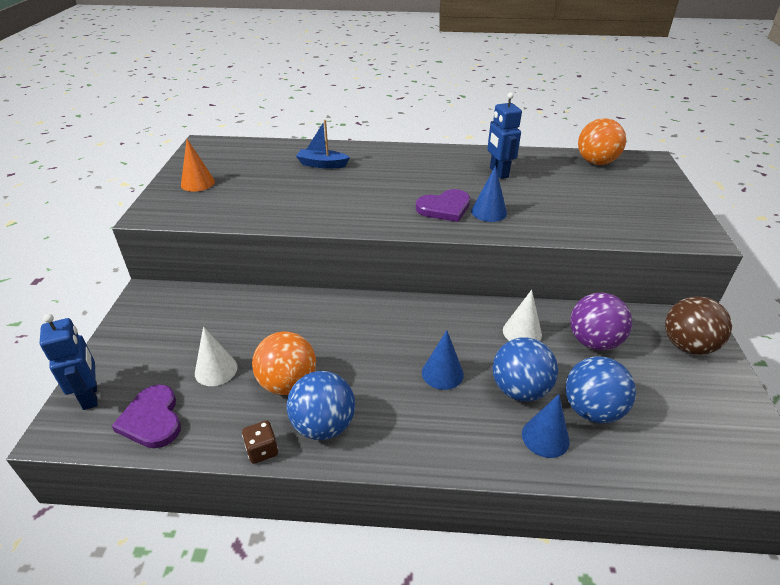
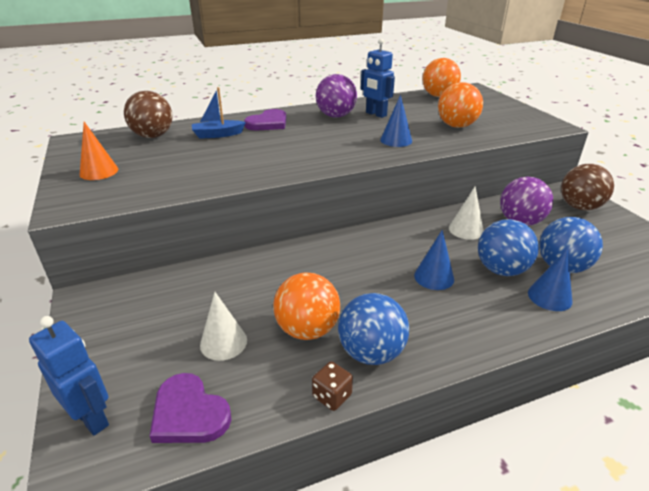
camera: 25 degrees left, 5 degrees down
(266, 153) = (153, 136): none -> brown ball
(444, 208) = (358, 144): purple heart -> purple heart (268, 123)
(453, 166) = (335, 116): none -> purple ball
(576, 209) = (456, 126): none -> orange ball

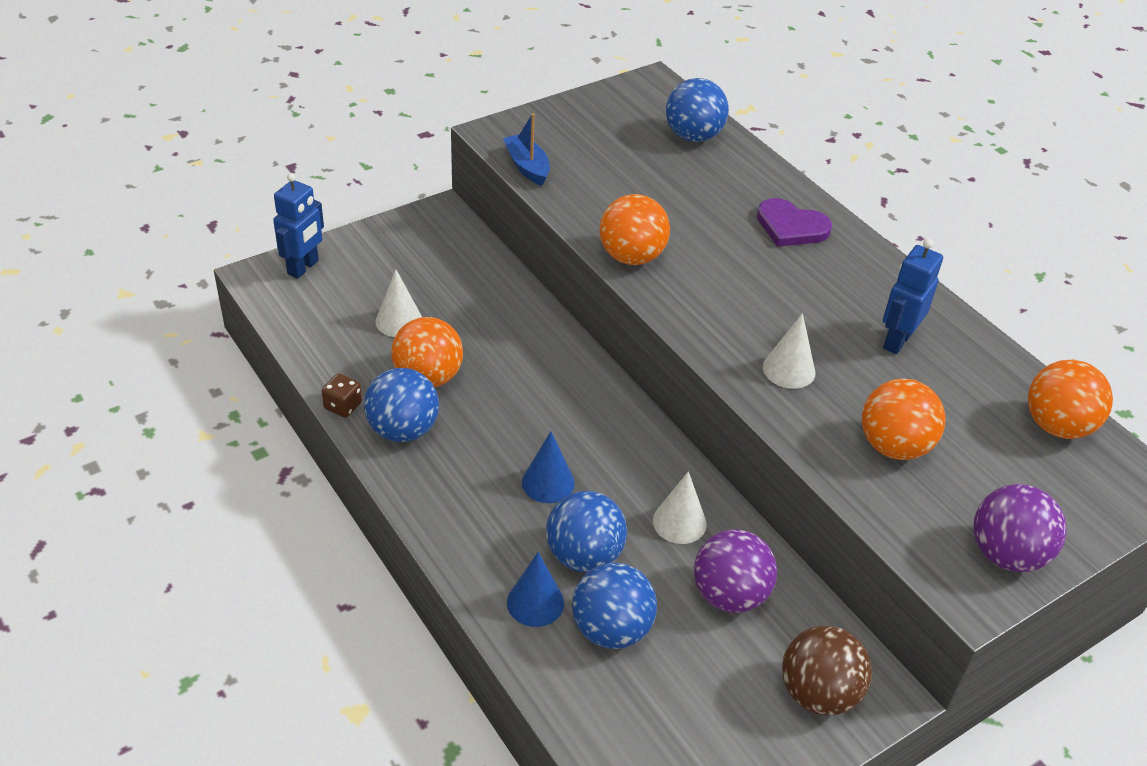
camera: 75 degrees right, 10 degrees up
(99, 171) = (578, 127): orange cone -> none
(153, 136) = (693, 136): brown ball -> blue ball
(189, 413) = (314, 319): purple heart -> none
(218, 135) = (724, 188): blue boat -> blue boat (527, 167)
(272, 170) = (631, 257): none -> orange ball
(335, 116) = (861, 294): purple ball -> purple ball (1006, 554)
(396, 140) = (789, 369): blue cone -> white cone

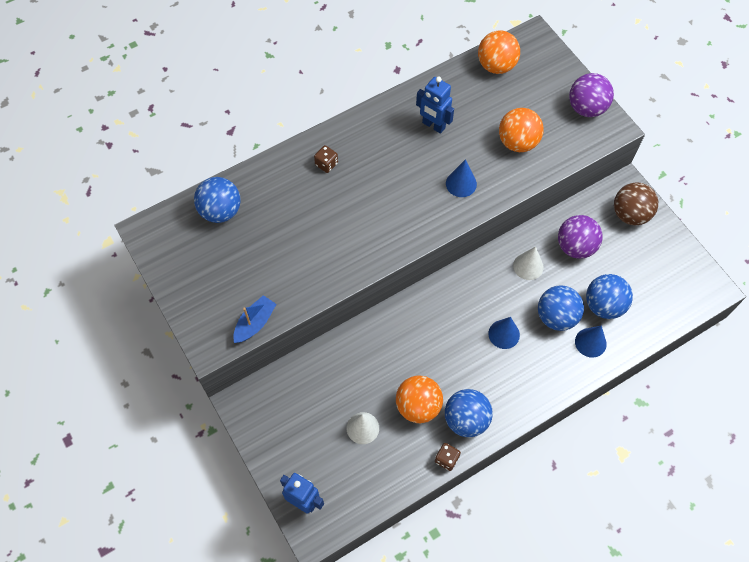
camera: 85 degrees left, 20 degrees up
(527, 167) = (255, 323): blue boat -> blue boat turned 150 degrees clockwise
(631, 257) = (359, 260): orange ball -> none
(789, 369) = (461, 183): white cone -> blue cone
(791, 227) = (326, 164): purple heart -> brown dice

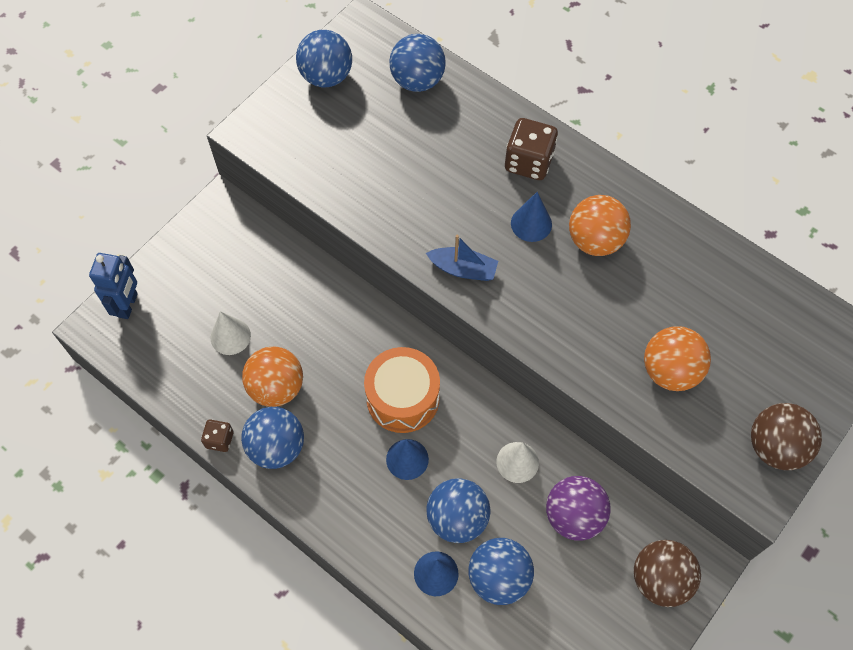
camera: 70 degrees right, 0 degrees up
(185, 273) = (326, 76): none -> blue ball
(255, 323) = (290, 163): blue boat -> blue boat (463, 269)
(326, 164) = (529, 162): brown dice -> brown dice, size x1.80
(433, 125) = (644, 261): blue robot -> none
(457, 322) = (403, 398): none -> orange drum
(461, 183) = (571, 320): blue cone -> blue cone (531, 223)
(496, 65) = (783, 308): orange ball -> orange ball (595, 240)
(586, 108) = (775, 447): purple ball -> brown ball

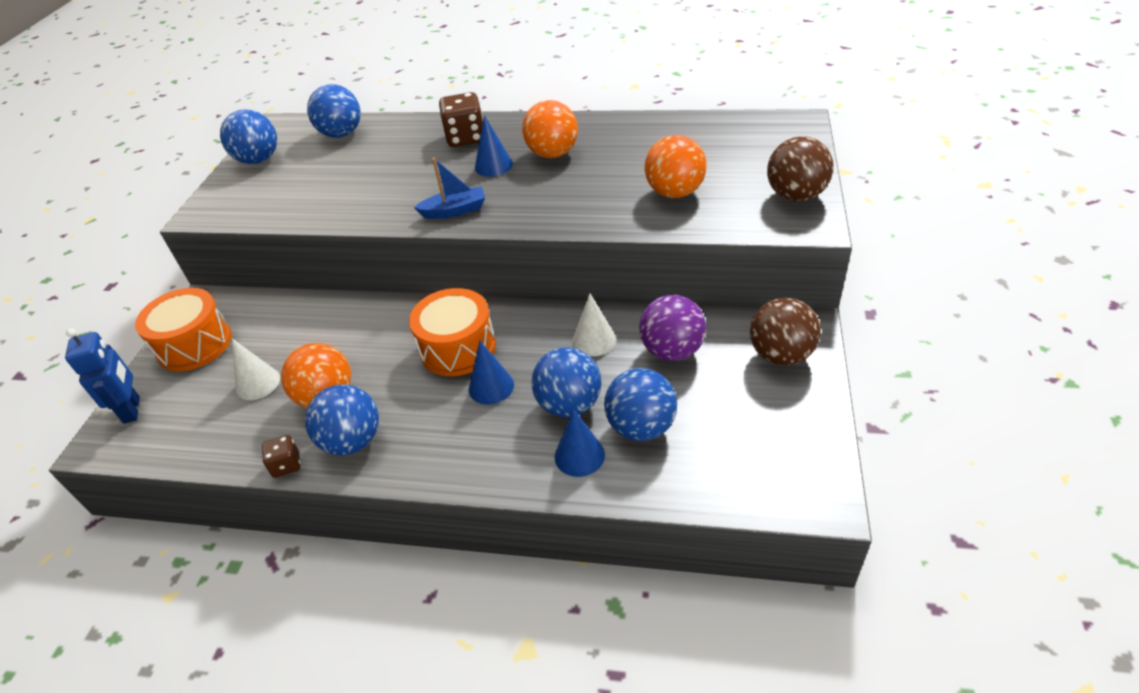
camera: 25 degrees left, 20 degrees down
(197, 257) = (194, 344): none -> orange drum

